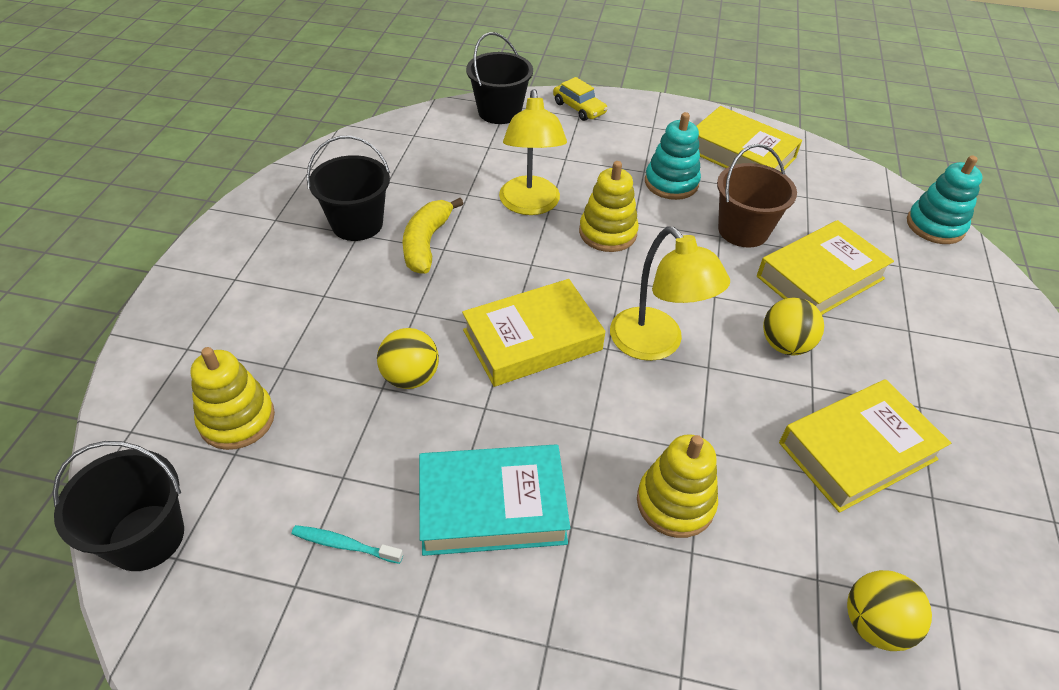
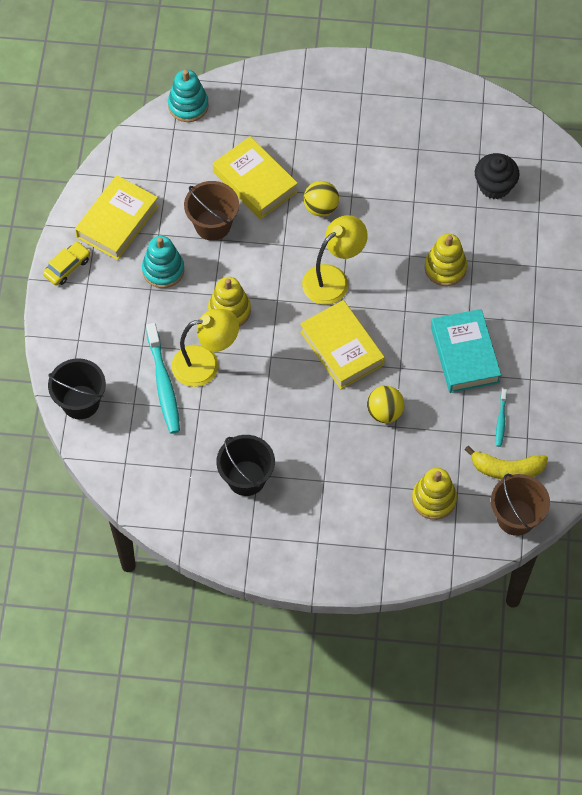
camera: 95 degrees left, 15 degrees up
(146, 537) = (516, 517): black bucket -> brown bucket
(426, 243) = (260, 427): yellow banana -> yellow banana (507, 469)
(508, 170) = (163, 384): none -> turquoise toothbrush
(579, 108) = (66, 341): yellow car -> yellow car (67, 267)
(857, 451) = (395, 179): yellow book -> none
(874, 624) = (494, 186): yellow ball -> black cupcake

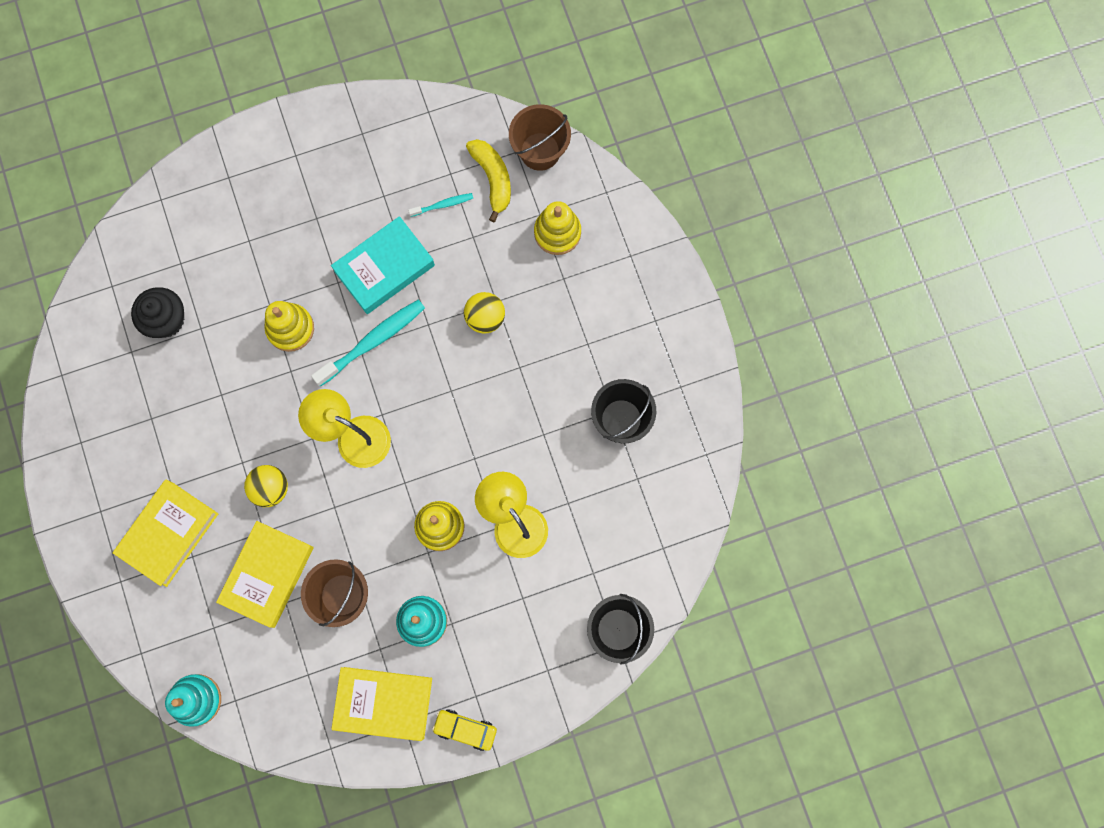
camera: 115 degrees left, 15 degrees up
(163, 384) = (557, 553): turquoise toothbrush -> turquoise toothbrush (373, 341)
(341, 348) = (432, 391): yellow book -> yellow book (169, 534)

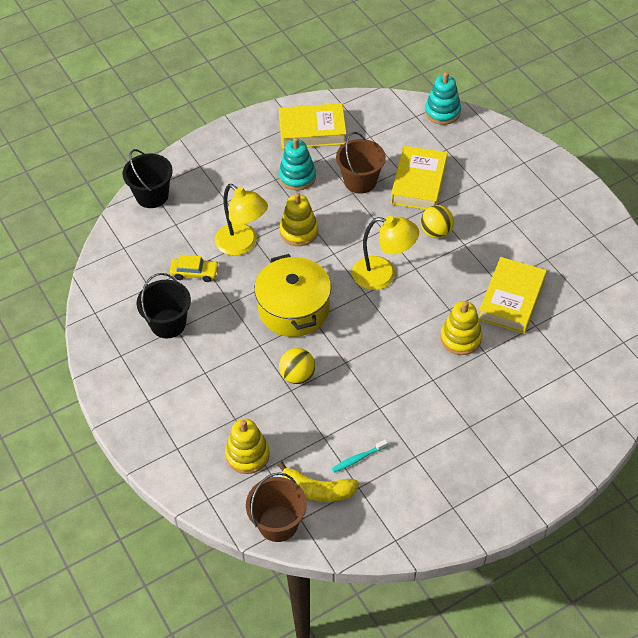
camera: 170 degrees right, 25 degrees down
(166, 320) = (566, 326): black cupcake -> none
(169, 534) = (501, 193): yellow book -> yellow book (511, 300)
(373, 341) = (388, 341): turquoise toothbrush -> none
(384, 268) = (396, 397): turquoise book -> none
(465, 729) = (252, 127): yellow car -> yellow car (195, 273)
(470, 409) = (294, 309): none -> yellow pot
(493, 179) = (317, 490): yellow banana -> yellow banana turned 45 degrees counterclockwise

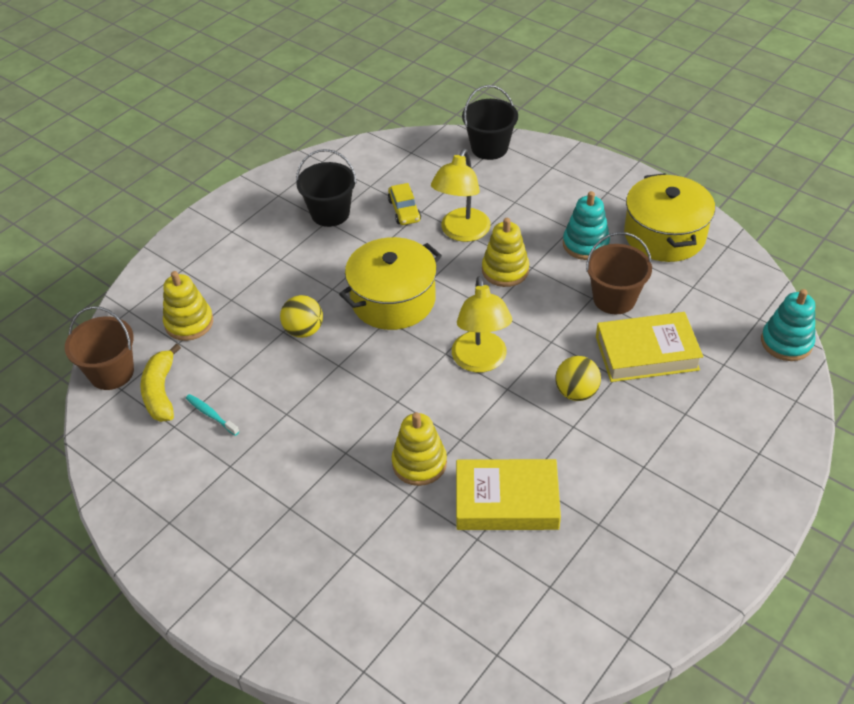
camera: 70 degrees right, 5 degrees down
(312, 131) = (664, 235): yellow book -> yellow pot

